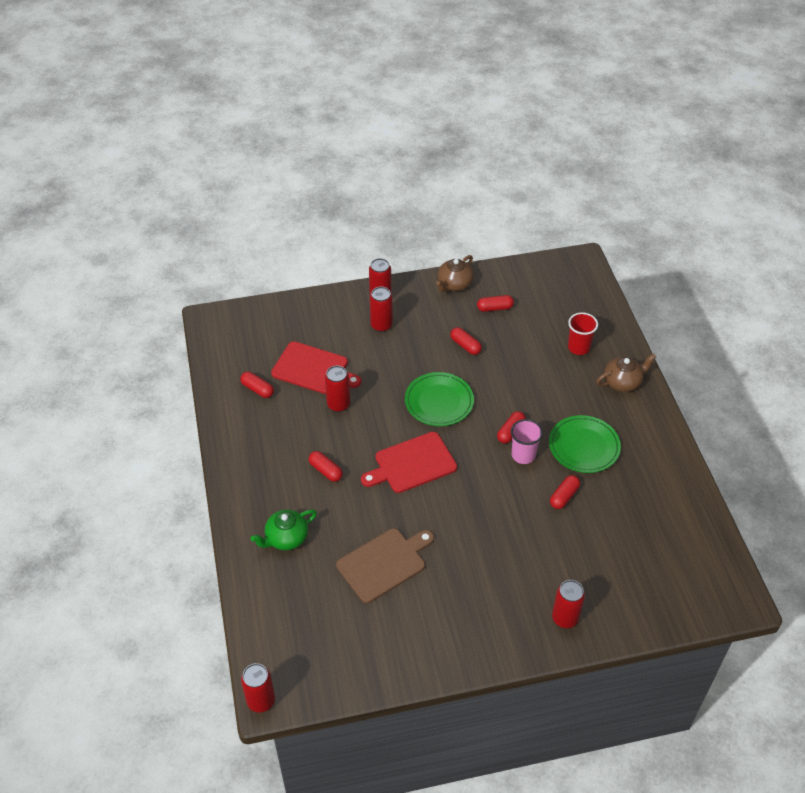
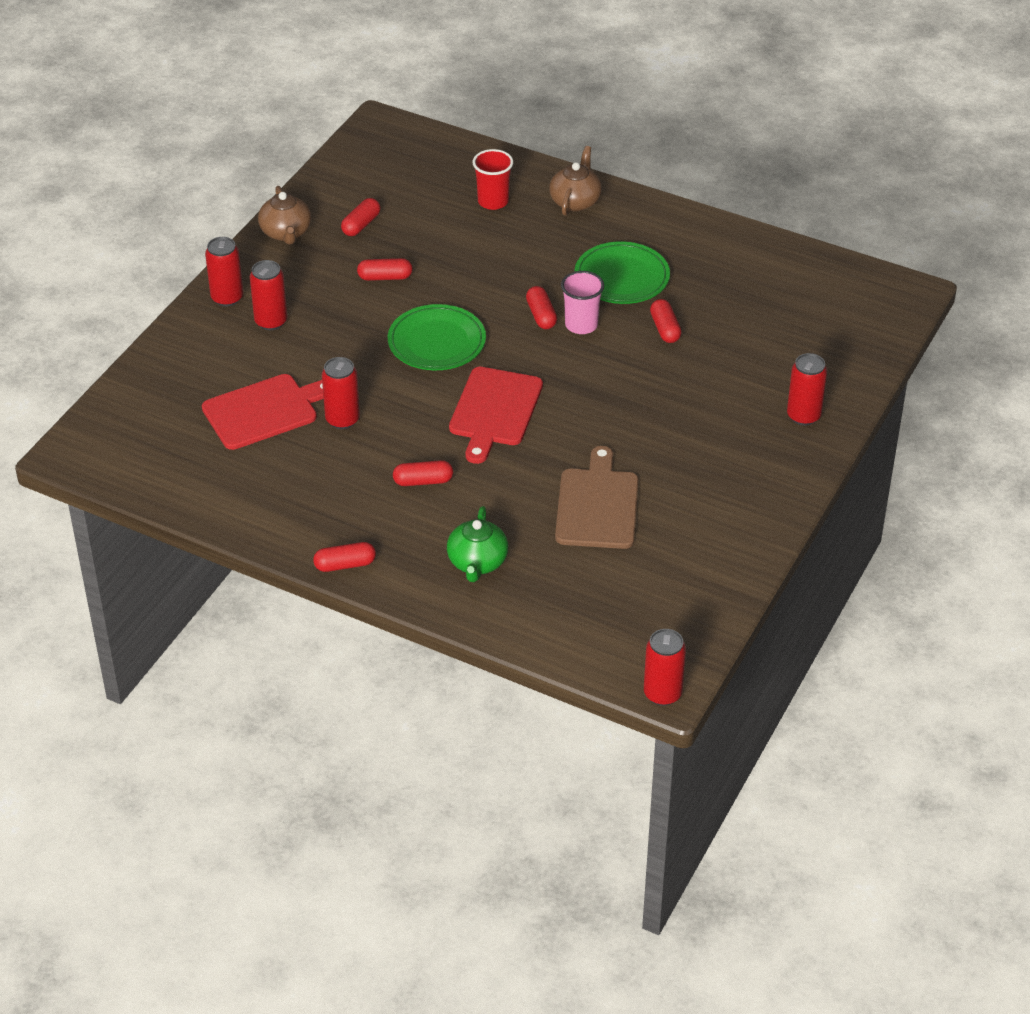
camera: 50 degrees left, 5 degrees down
(257, 389) = (236, 472): red capsule -> red capsule (345, 565)

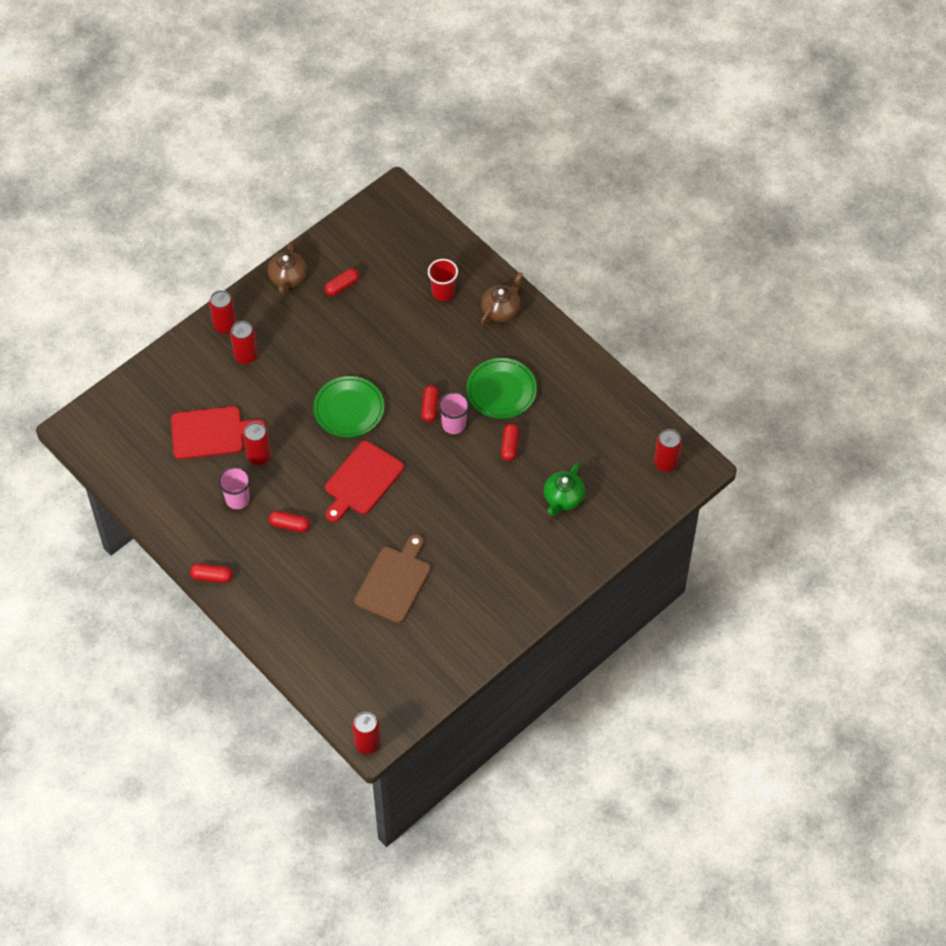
camera: 20 degrees right, 15 degrees up
(337, 472) = (237, 499): none -> pink cup
(385, 277) = (338, 340): red capsule -> none
(477, 562) = (296, 602): green teapot -> green teapot (563, 498)
(803, 416) = (568, 552): red can -> red can (666, 463)

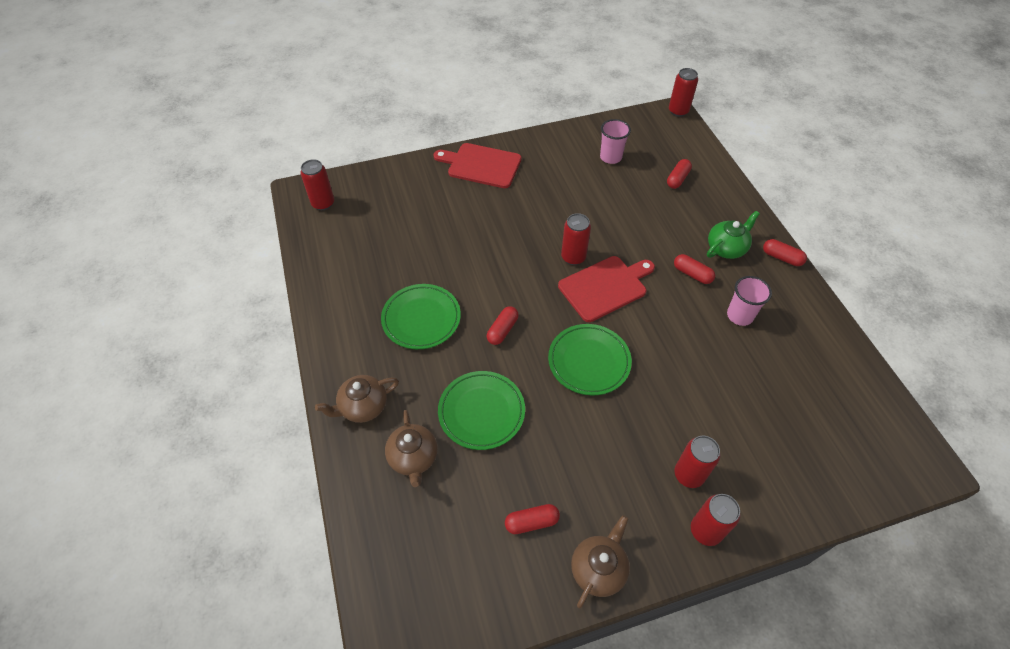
camera: 155 degrees left, 5 degrees down
(211, 433) = (754, 395): red cutting board -> red cutting board (481, 165)
(259, 456) = (705, 349): red can -> red can (573, 257)
(394, 582) = (611, 199): brown cutting board -> none
(412, 340) = (481, 412): none -> green plate
(443, 292) = (413, 458): red cup -> brown teapot
(454, 424) = (488, 304): pink cup -> pink cup (610, 157)
(510, 446) = (447, 266): red capsule -> red capsule (677, 179)
(563, 498) = (429, 208): green teapot -> green teapot (726, 248)

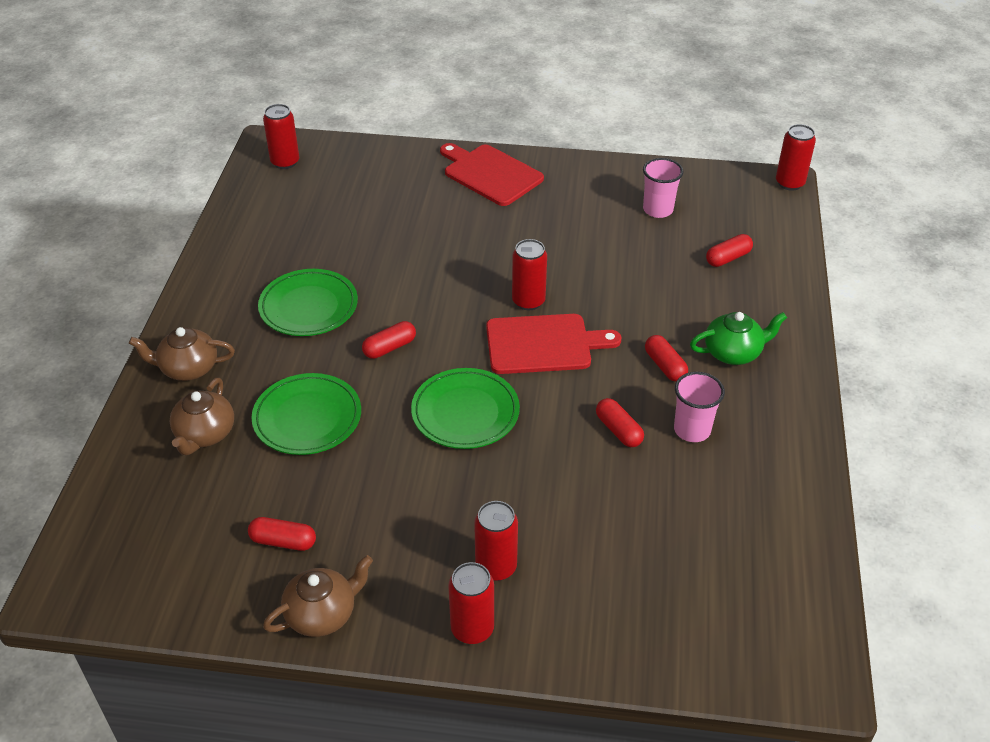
camera: 25 degrees right, 10 degrees down
(781, 258) = (801, 386): red capsule -> red capsule (618, 430)

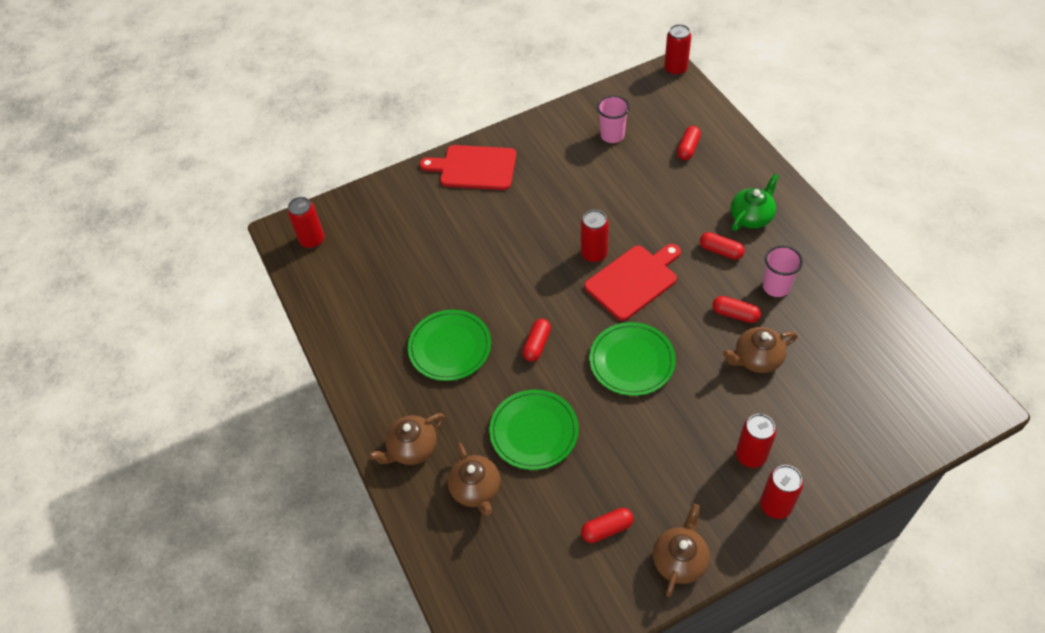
camera: 30 degrees left, 10 degrees up
(599, 483) = (757, 359): none -> brown teapot

